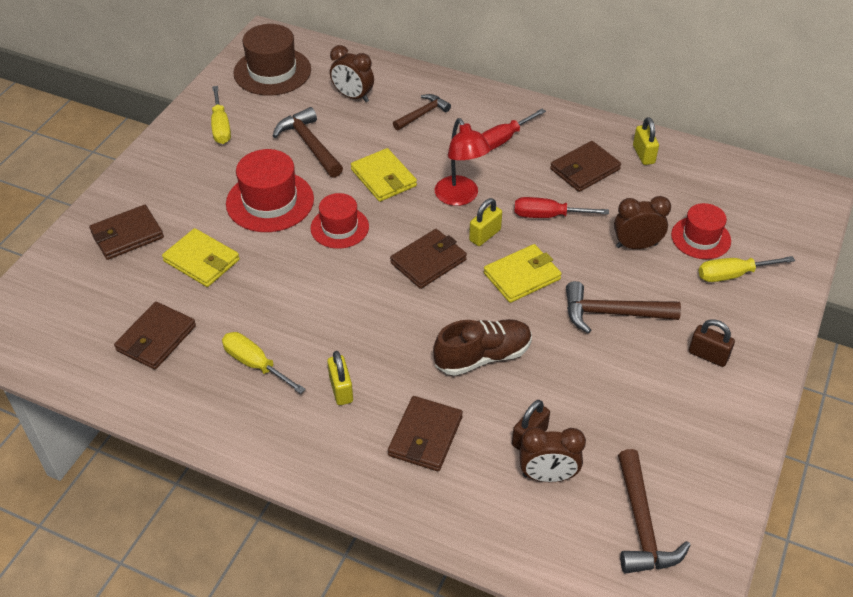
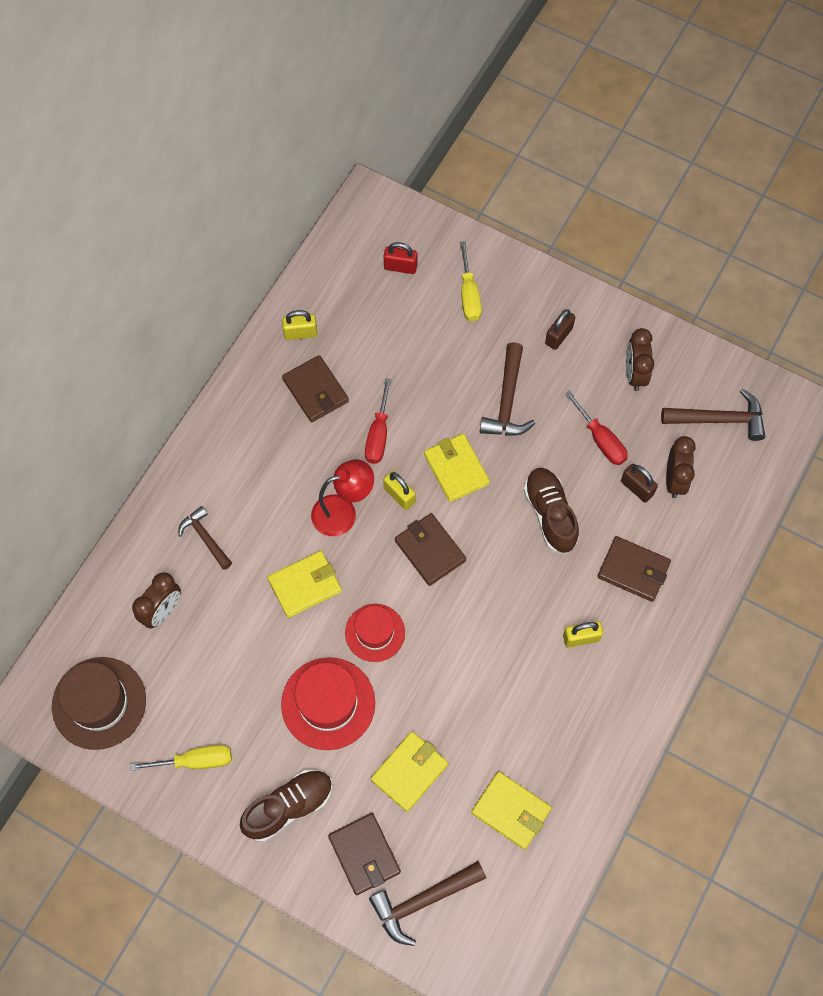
camera: 85 degrees left, 20 degrees up
(156, 338) = (511, 810): brown wallet -> yellow wallet
(176, 184) = (289, 807): none -> brown shoe
(255, 364) = (548, 715): yellow screwdriver -> none
(310, 145) = (241, 660): brown hammer -> brown hammer (423, 900)
(503, 140) = (260, 461): red screwdriver -> red screwdriver (601, 440)
(636, 245) = (426, 365): brown clock -> brown clock (634, 374)
(700, 238) = (421, 309): red hat -> none
(745, 219) = (400, 267): none -> red padlock

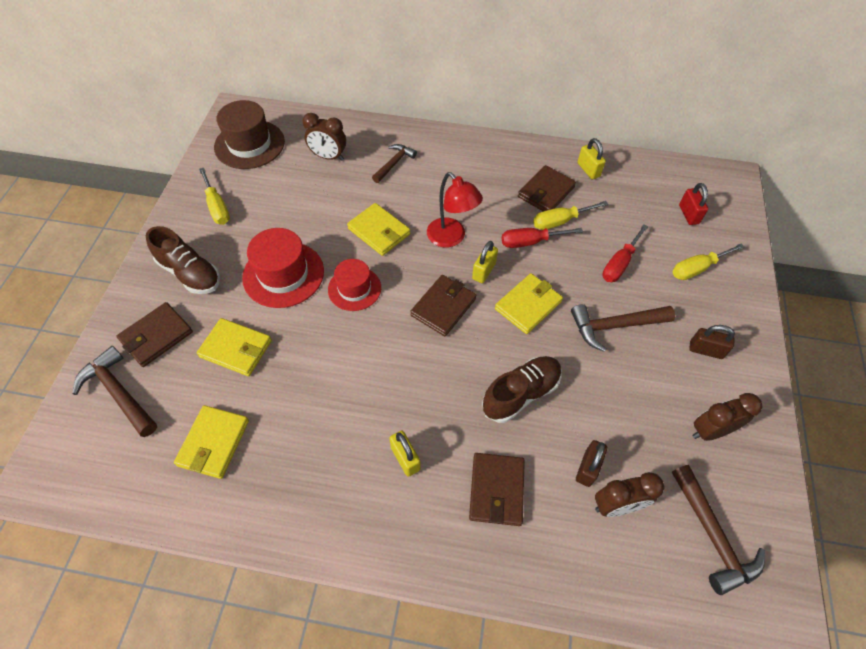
camera: 70 degrees right, 10 degrees down
(362, 394) = (560, 221): none -> yellow screwdriver
(601, 440) = (621, 418): red screwdriver -> red screwdriver (619, 264)

